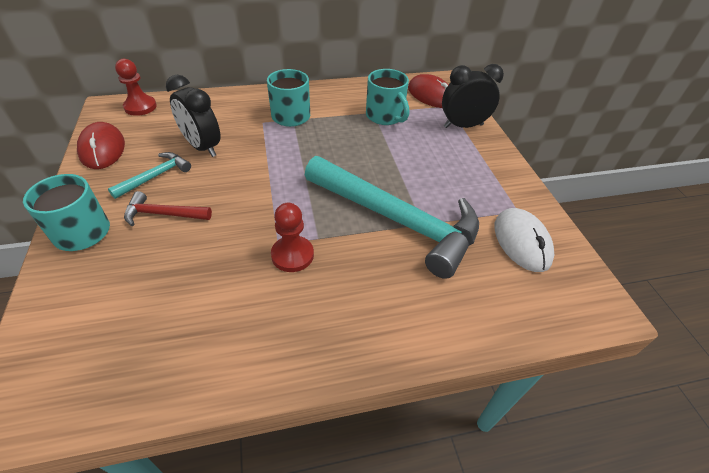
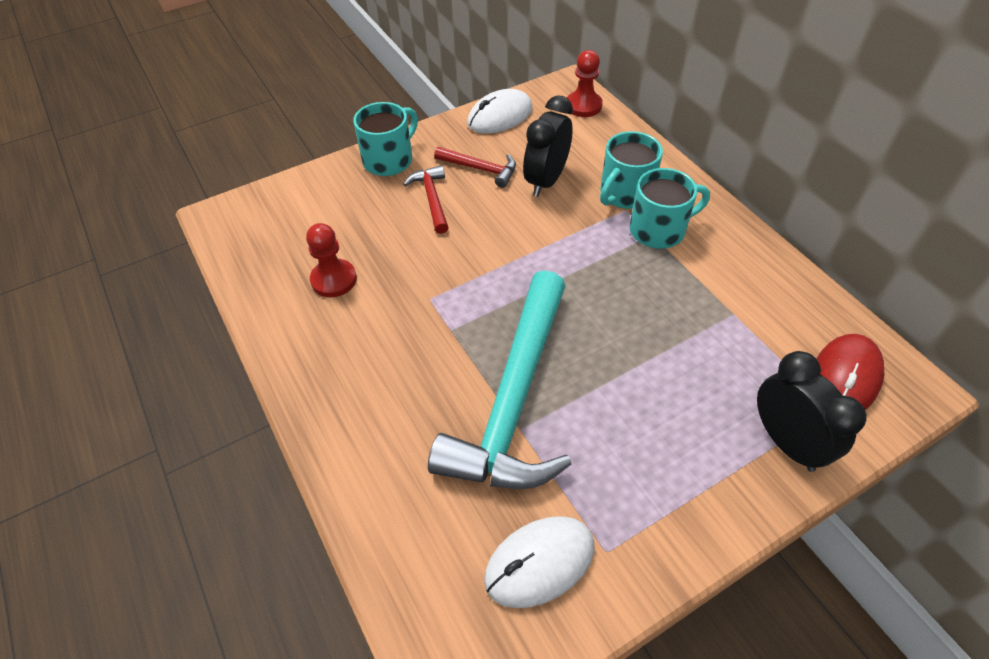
camera: 75 degrees right, 5 degrees up
(102, 149) = (500, 116): red mouse -> white mouse
(155, 176) = (481, 169): turquoise hammer -> red hammer
(292, 255) = (417, 316): red pawn -> red pawn (334, 279)
(385, 116) = (734, 331): turquoise mug -> turquoise mug (625, 194)

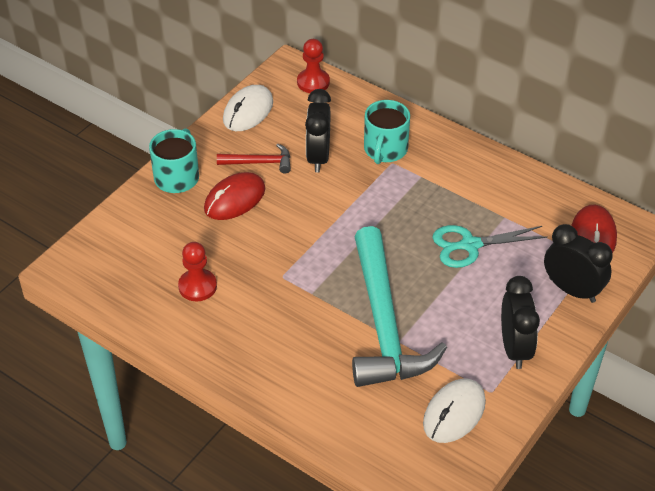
camera: 25 degrees left, 5 degrees down
(432, 199) = (234, 199): red hammer -> red mouse
(659, 230) = (424, 171): turquoise mug -> none
(669, 498) = (514, 348): none -> black clock
(672, 335) = (469, 245): none -> turquoise scissors

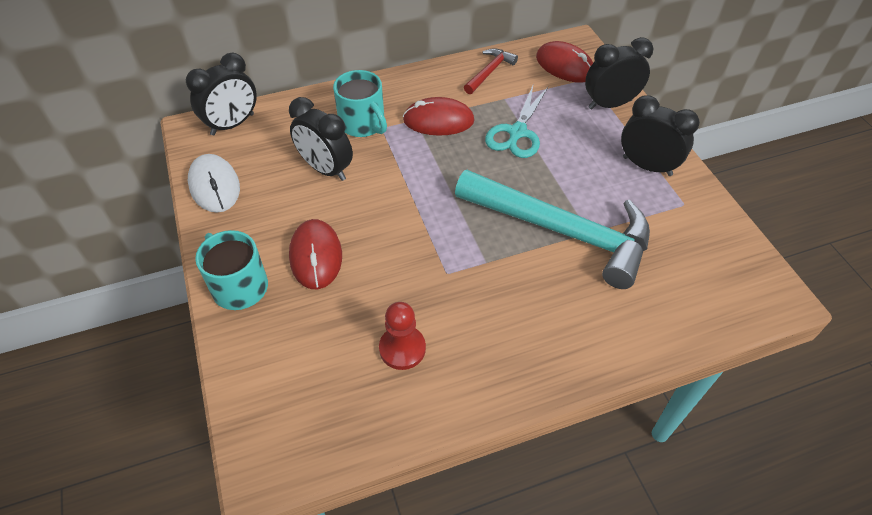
camera: 55 degrees left, 5 degrees up
(259, 162) = (289, 212): red hammer -> red hammer (489, 72)
(313, 82) = (232, 124): red pawn -> black clock
(434, 190) = (438, 120): none -> red mouse
(454, 413) = (693, 239): white mouse -> none

